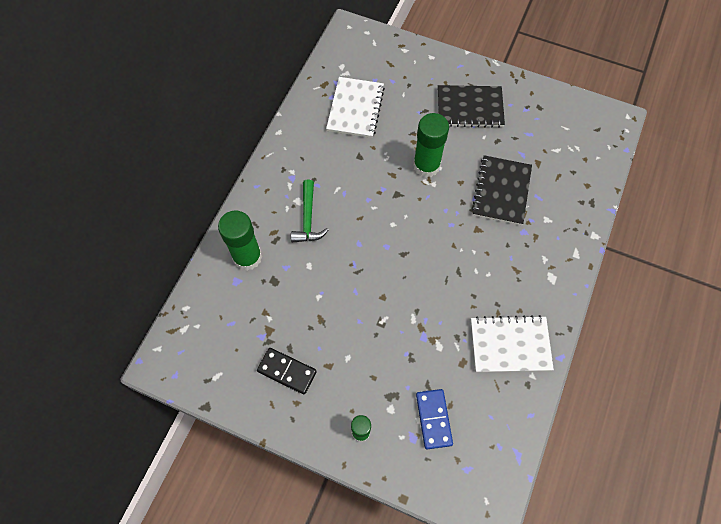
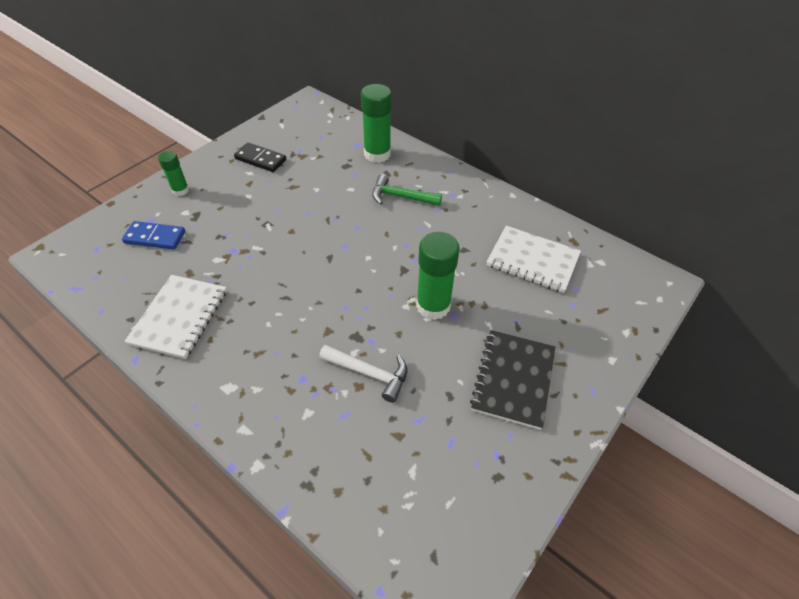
camera: 105 degrees right, 15 degrees down
(287, 371) = (260, 159): black domino -> black domino turned 75 degrees clockwise
(501, 191) = (369, 373): black notebook -> white hammer

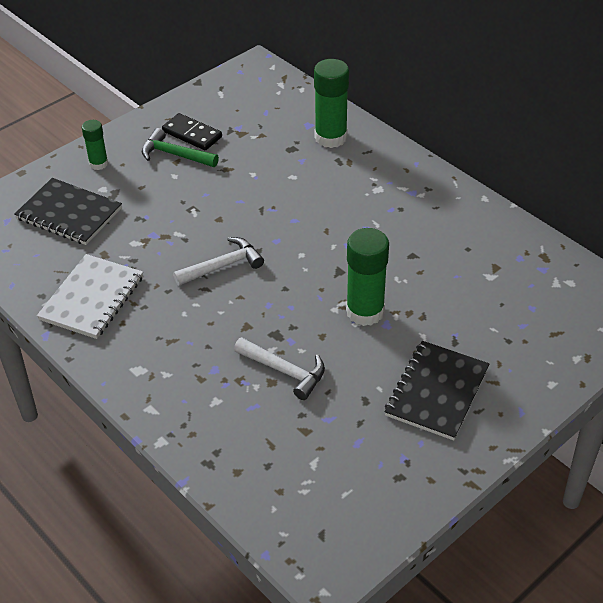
camera: 10 degrees right, 5 degrees down
(155, 237) = (69, 214): blue domino -> black notebook
(299, 274) = (223, 266): none -> white hammer
(401, 197) = (350, 190): green hammer -> green hammer (175, 155)
(532, 260) = (489, 274): white notebook -> none

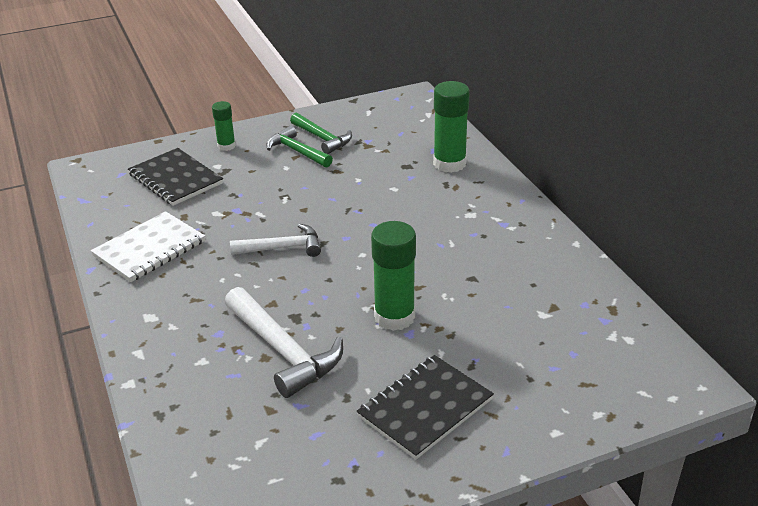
camera: 20 degrees right, 10 degrees down
(192, 134) = (322, 138): black domino -> green hammer
(284, 371) = (283, 351): white hammer -> white hammer, size x1.53

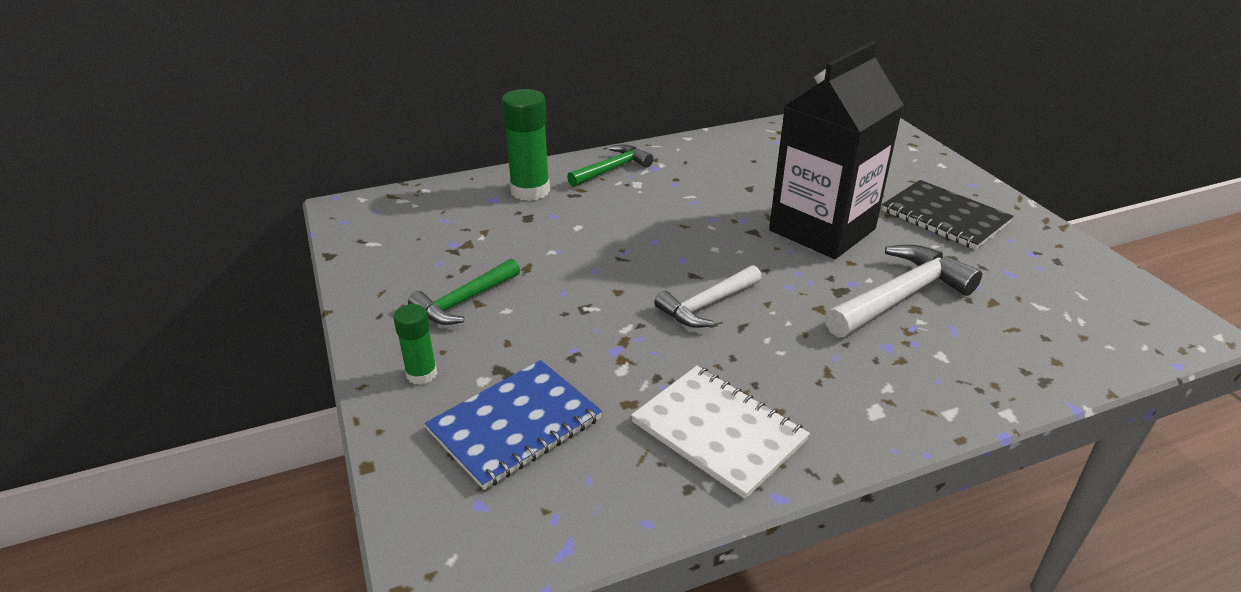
camera: 90 degrees left, 0 degrees up
(175, 179) = (515, 425): black notebook -> blue notebook
(282, 248) = (707, 305): white hammer -> white hammer turned 120 degrees counterclockwise
(322, 138) = (434, 280): green hammer -> green hammer (612, 169)
(394, 317) = (822, 230): green glue stick -> black carton

